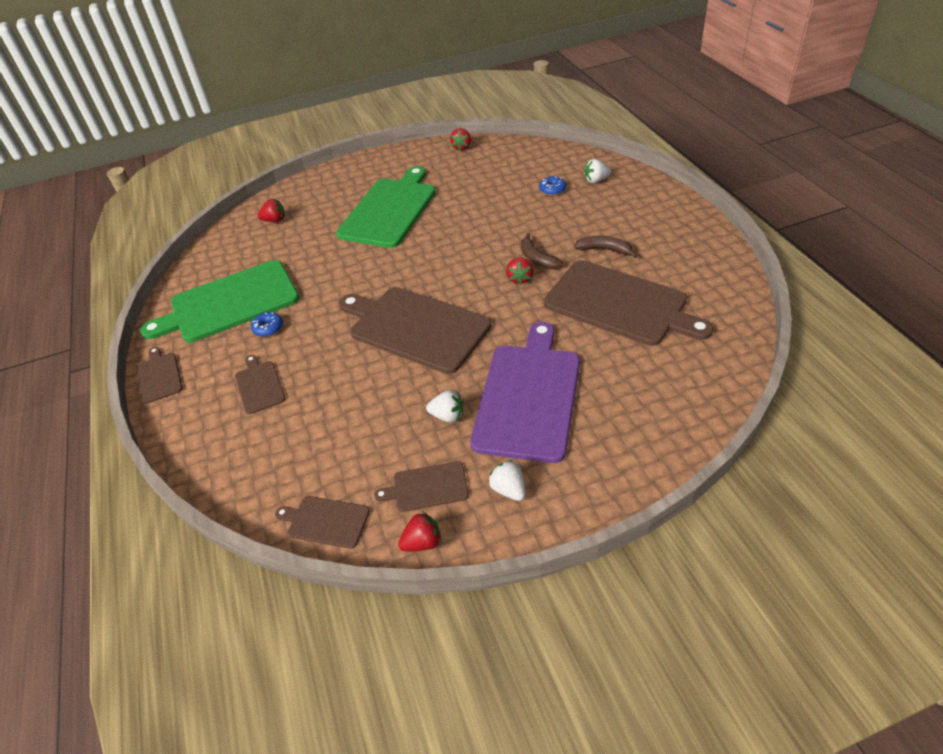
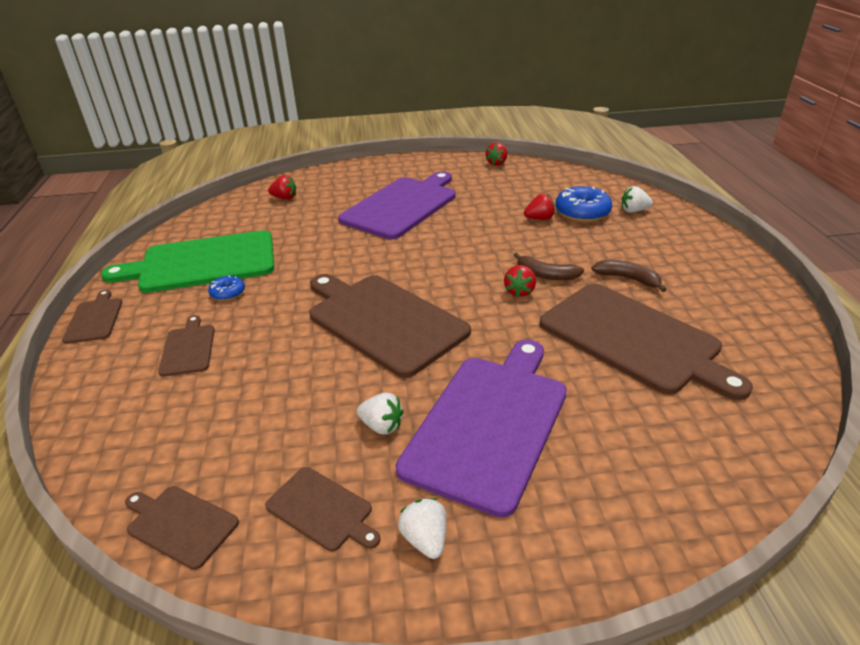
camera: 10 degrees right, 10 degrees down
(390, 210) = (402, 206): green cutting board -> purple cutting board
(422, 542) = (285, 586): red strawberry -> red strawberry (539, 219)
(427, 487) = (322, 510): brown cutting board -> brown cutting board turned 150 degrees counterclockwise
(537, 258) = (545, 274): brown banana -> brown banana turned 45 degrees counterclockwise
(552, 190) = (582, 212): blue donut -> blue donut, size x1.85

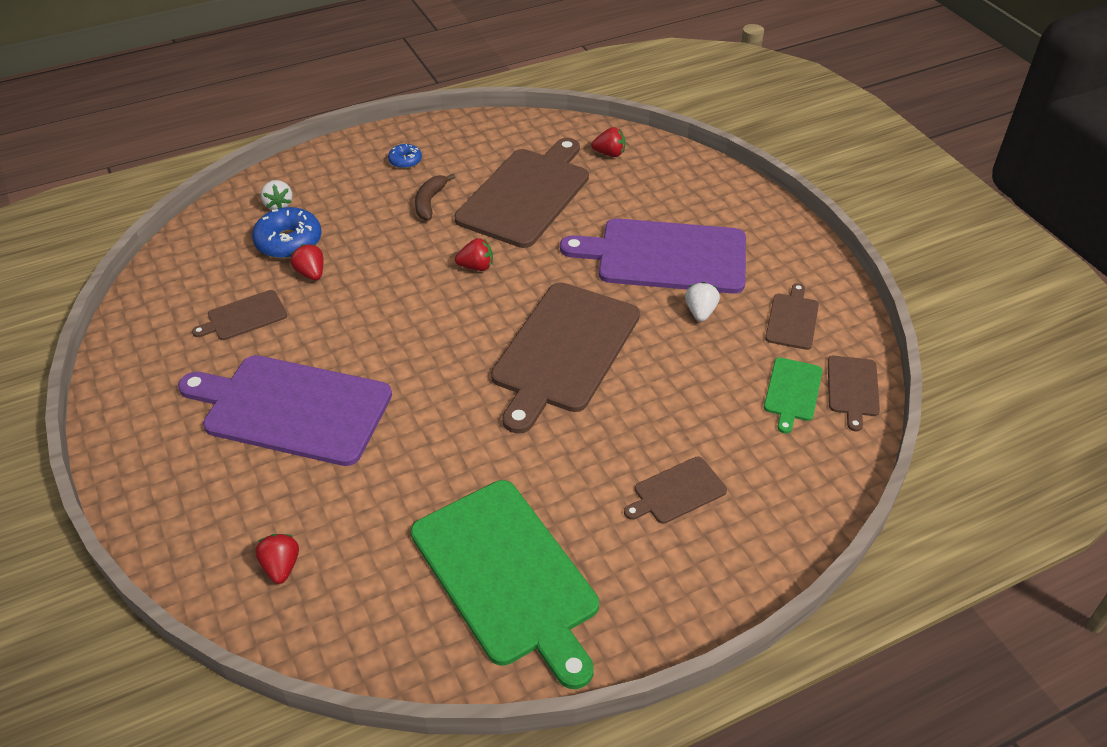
camera: 110 degrees left, 10 degrees up
(95, 319) = (672, 624): brown cutting board -> brown cutting board (244, 316)
(220, 464) = (792, 392): none -> green cutting board
(228, 293) = (566, 508): blue donut -> blue donut (405, 161)
(425, 539) = (781, 266): white strawberry -> none
(497, 163) = (129, 339): red strawberry -> red strawberry (609, 153)
(545, 274) = (438, 254): brown banana -> none

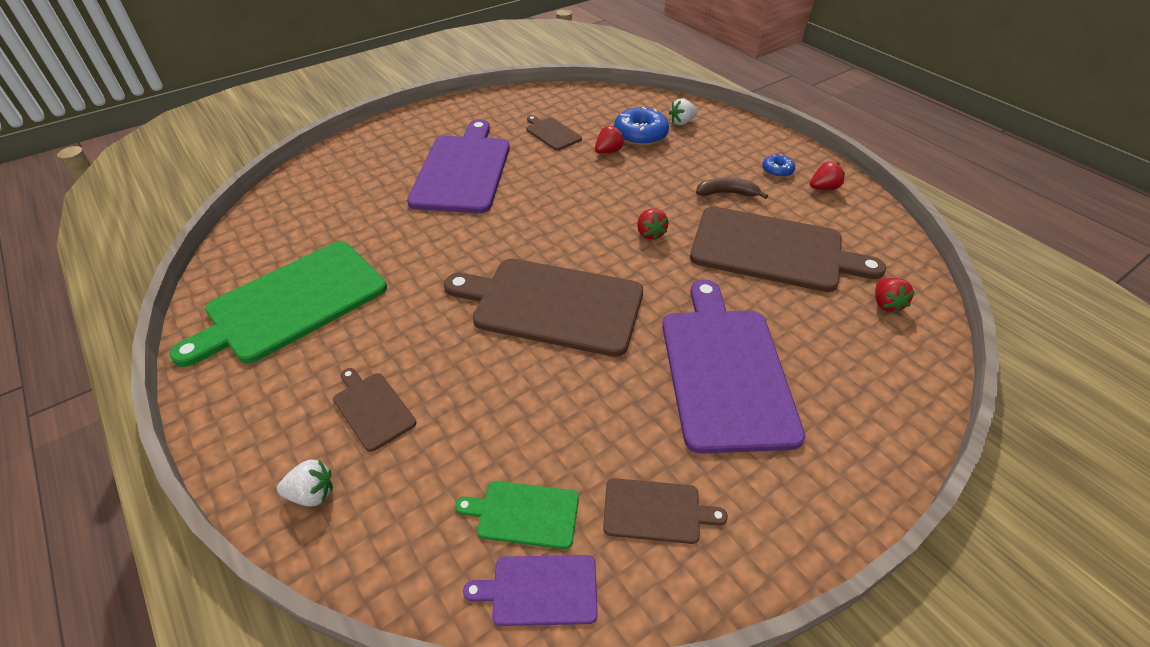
camera: 80 degrees right, 0 degrees up
(281, 566) = (319, 194): red strawberry -> red strawberry (823, 188)
(700, 312) = (640, 410): white strawberry -> white strawberry (312, 494)
(852, 388) = (540, 590): brown cutting board -> purple cutting board

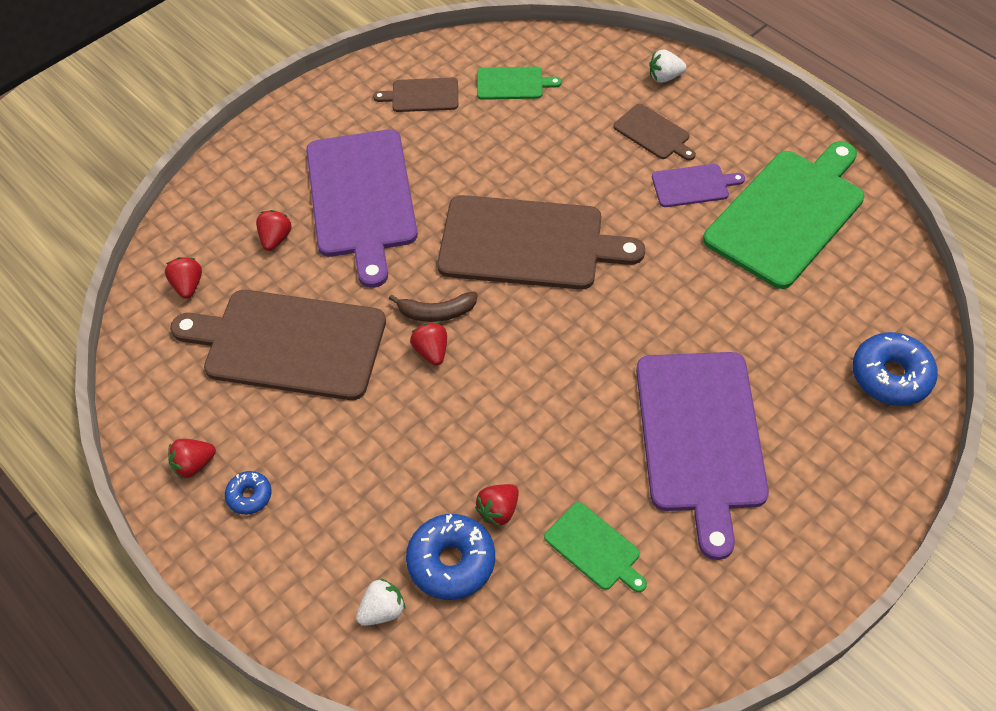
camera: 175 degrees right, 10 degrees up
(308, 187) = (891, 376): none -> blue donut
(540, 590) = (493, 50): purple cutting board -> purple cutting board (693, 185)
(552, 133) = (594, 548): brown cutting board -> green cutting board
(727, 193) = (328, 436): brown banana -> brown banana (436, 312)
(811, 338) = (275, 239): none -> red strawberry

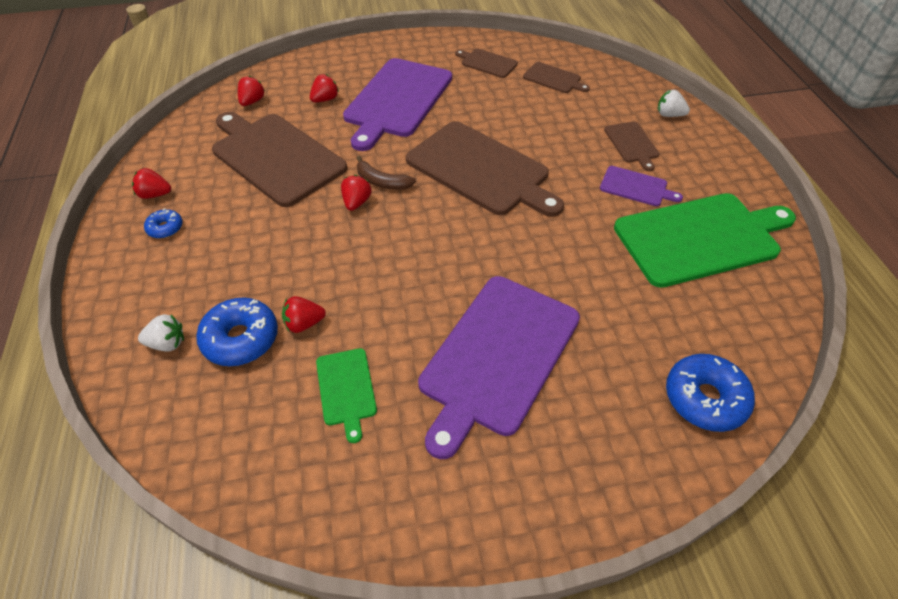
camera: 30 degrees right, 5 degrees down
(513, 84) = (553, 79): green cutting board -> brown cutting board

